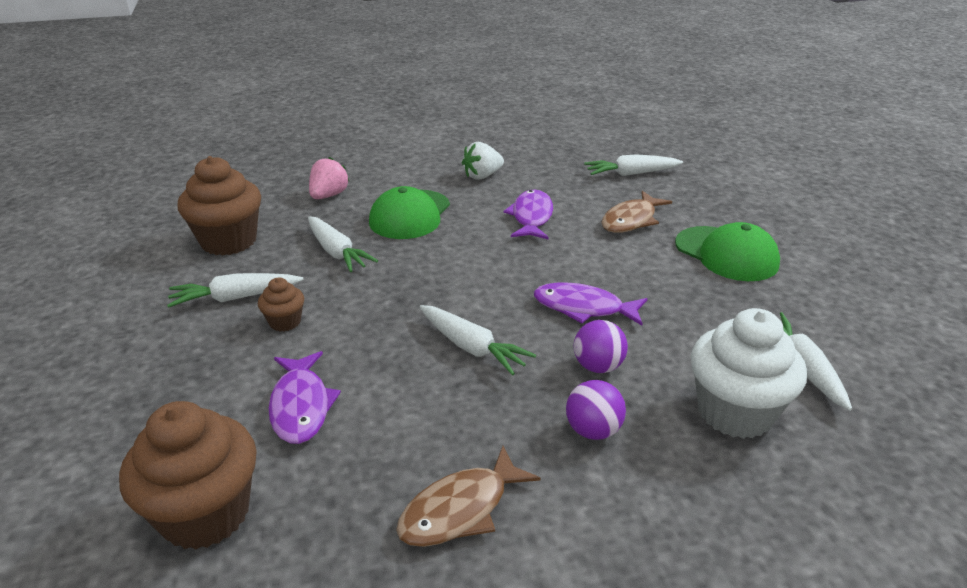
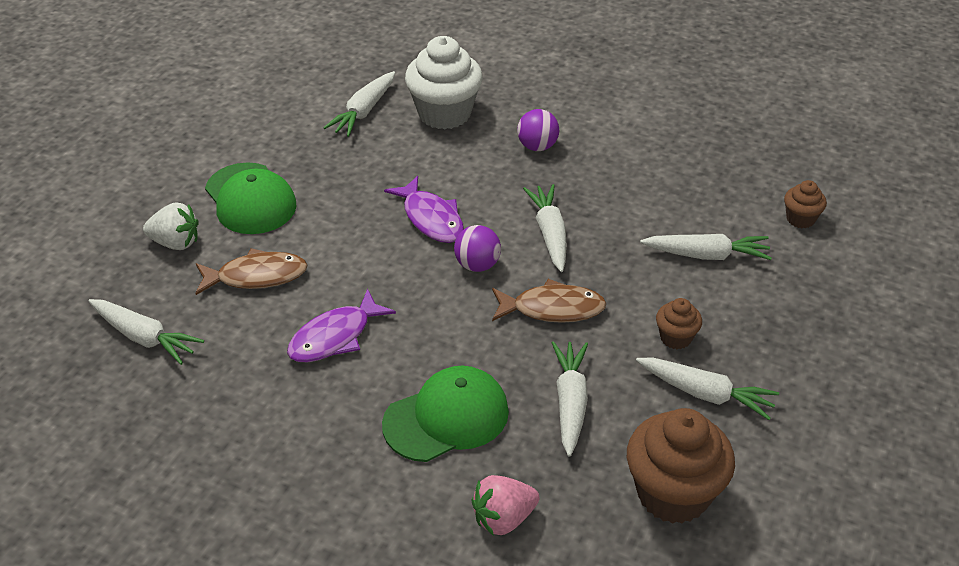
camera: 140 degrees left, 10 degrees up
(205, 514) = (800, 219): brown cupcake -> brown cupcake, size x0.49
(301, 406) = (707, 255): purple fish -> white carrot
(460, 509) = (654, 151): brown fish -> brown fish (552, 309)
(482, 176) = (293, 440): white strawberry -> white strawberry (176, 243)
(598, 366) = (483, 176): purple ball -> purple ball (477, 265)
(726, 254) = (250, 199): green cap -> green cap turned 150 degrees clockwise

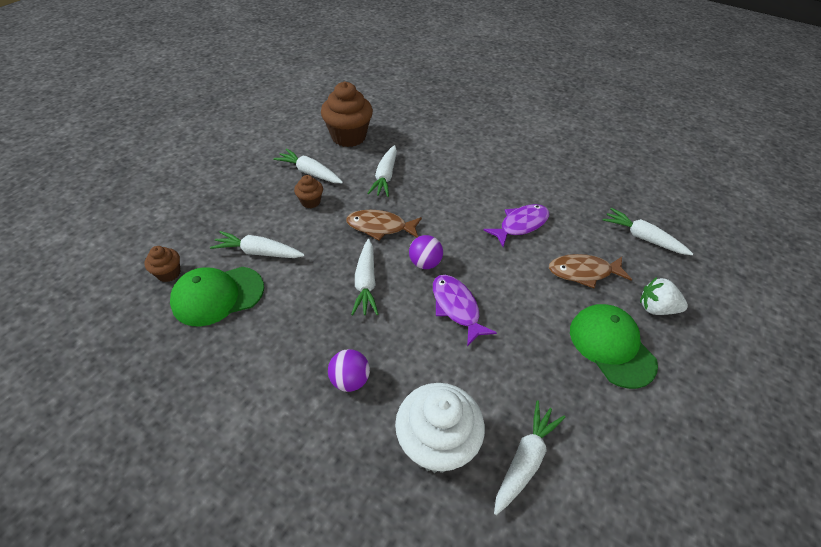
camera: 175 degrees left, 5 degrees up
(446, 418) = (453, 177): green cap -> green cap (217, 295)
(503, 518) = (430, 136): pink strawberry -> none

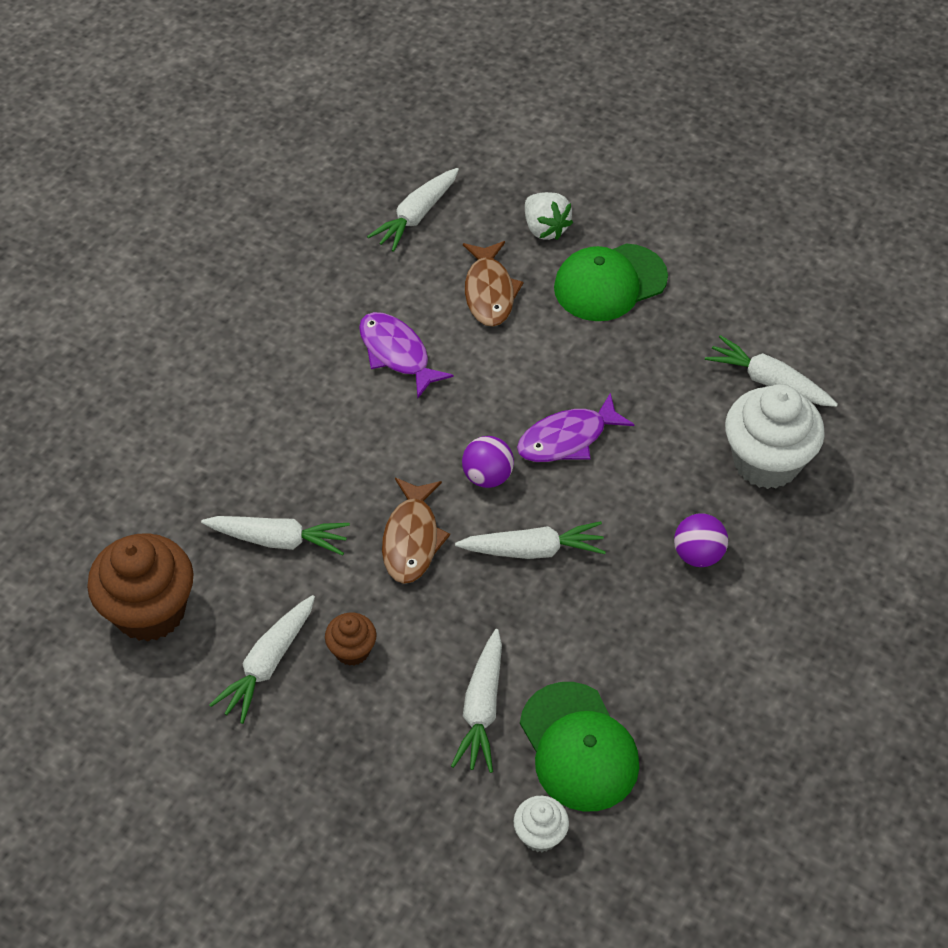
camera: 90 degrees left, 5 degrees up
(169, 273) = (540, 834): brown cupcake -> white cupcake
(656, 308) = (545, 228): white strawberry -> white strawberry turned 45 degrees counterclockwise

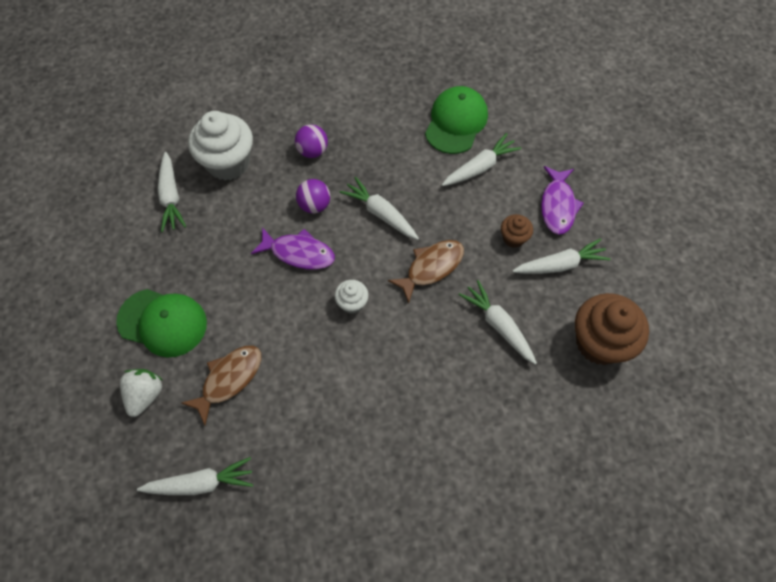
camera: 135 degrees left, 10 degrees up
(397, 353) = (324, 385): purple fish -> purple fish (557, 206)
(487, 476) = (359, 268): purple ball -> purple ball (314, 205)
(540, 834) = (506, 106): white cupcake -> white cupcake (352, 303)

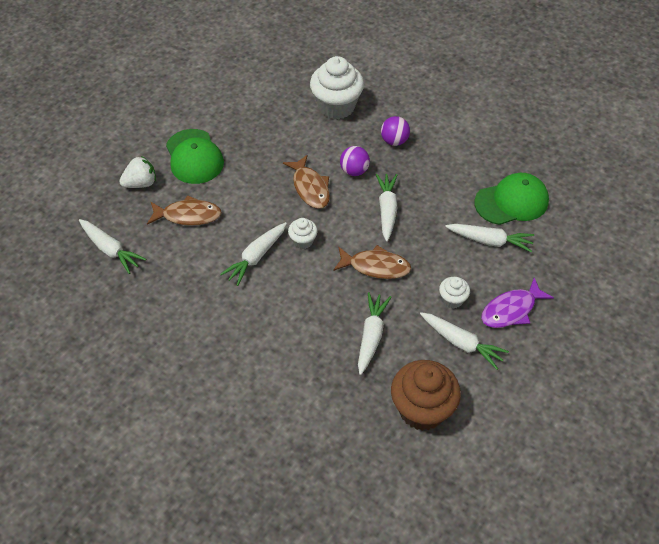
camera: 50 degrees right, 10 degrees down
(171, 197) = (282, 98): white carrot -> white carrot (256, 257)
(299, 253) = (310, 188): purple fish -> brown fish
(513, 238) = (452, 300): brown cupcake -> white cupcake

